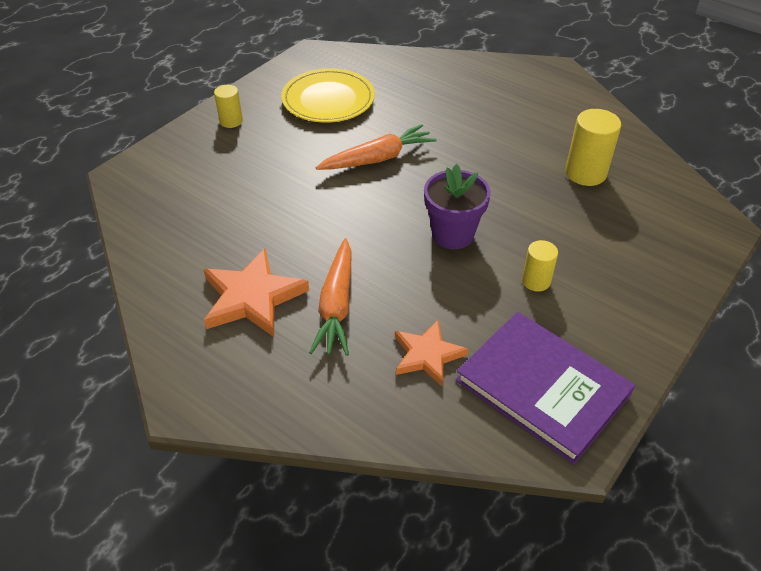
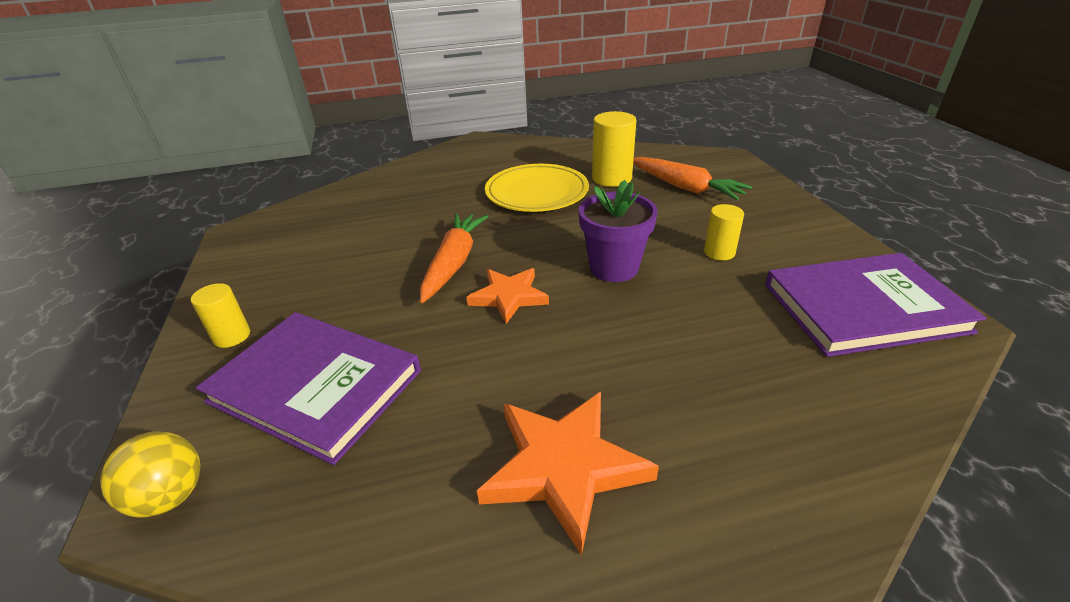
camera: 50 degrees left, 10 degrees down
(131, 180) = (170, 496): none -> yellow ball
(226, 176) = (315, 386): none -> purple book
(328, 100) = (322, 254): yellow plate -> yellow plate (537, 192)
(336, 305) = (646, 393): orange carrot -> orange carrot (685, 187)
(427, 355) = (775, 359): orange star -> orange star (509, 297)

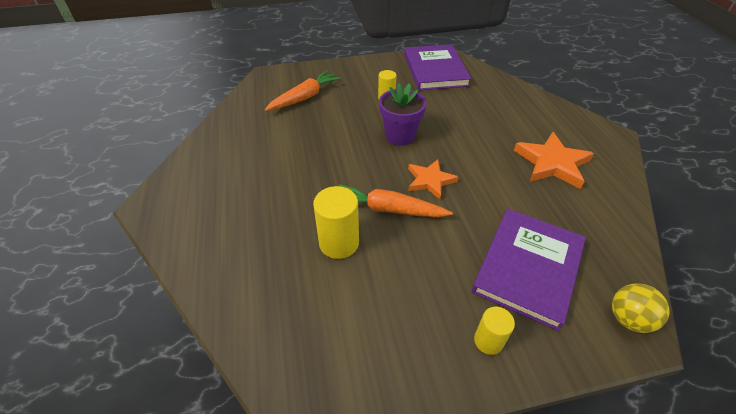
camera: 90 degrees left, 10 degrees up
(537, 192) = (288, 165): yellow plate -> none
(611, 178) = (278, 126): yellow cylinder -> yellow cylinder (339, 243)

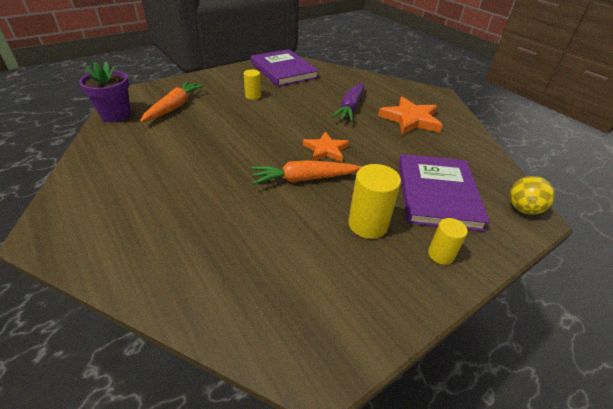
camera: 25 degrees left, 5 degrees down
(339, 243) = (273, 216): yellow cylinder -> yellow cylinder (368, 224)
(400, 136) = (281, 122): purple flower pot -> purple flower pot (116, 115)
(486, 133) = (350, 107): none -> purple carrot

